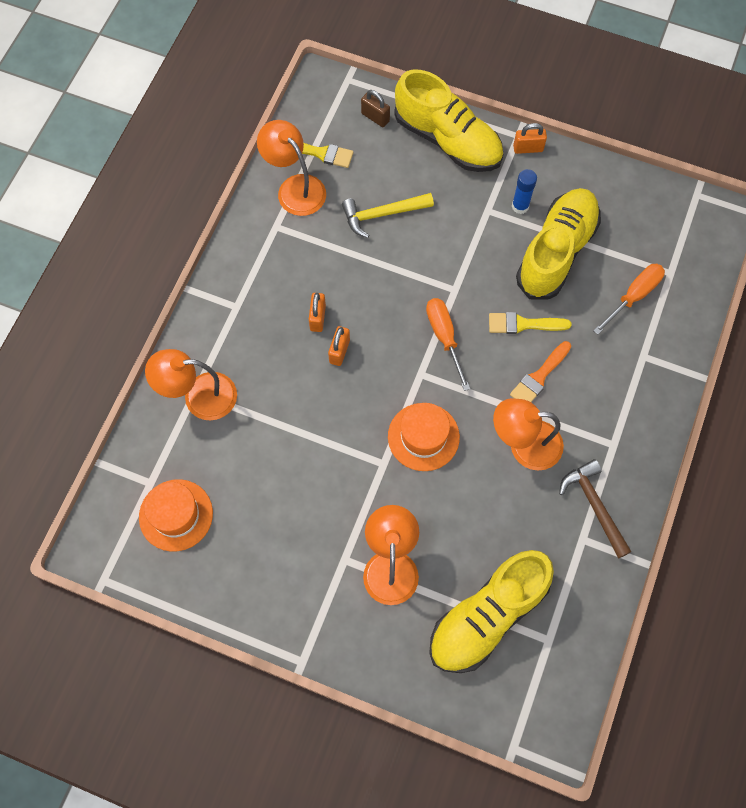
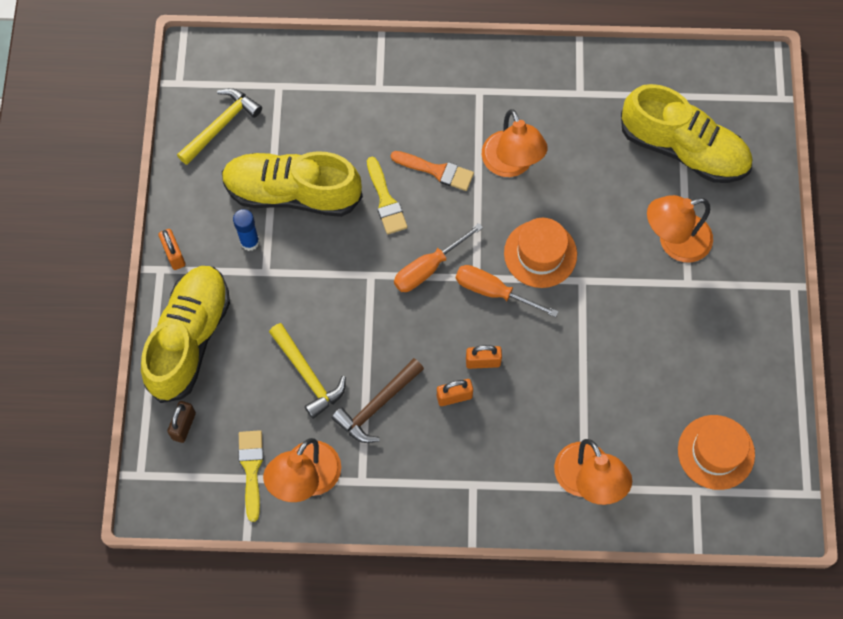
camera: 110 degrees left, 0 degrees up
(594, 505) = (545, 92): brown hammer -> brown hammer (377, 406)
(634, 296) = (317, 111): orange screwdriver -> orange screwdriver (493, 291)
(643, 216) = (221, 125): none -> yellow hammer

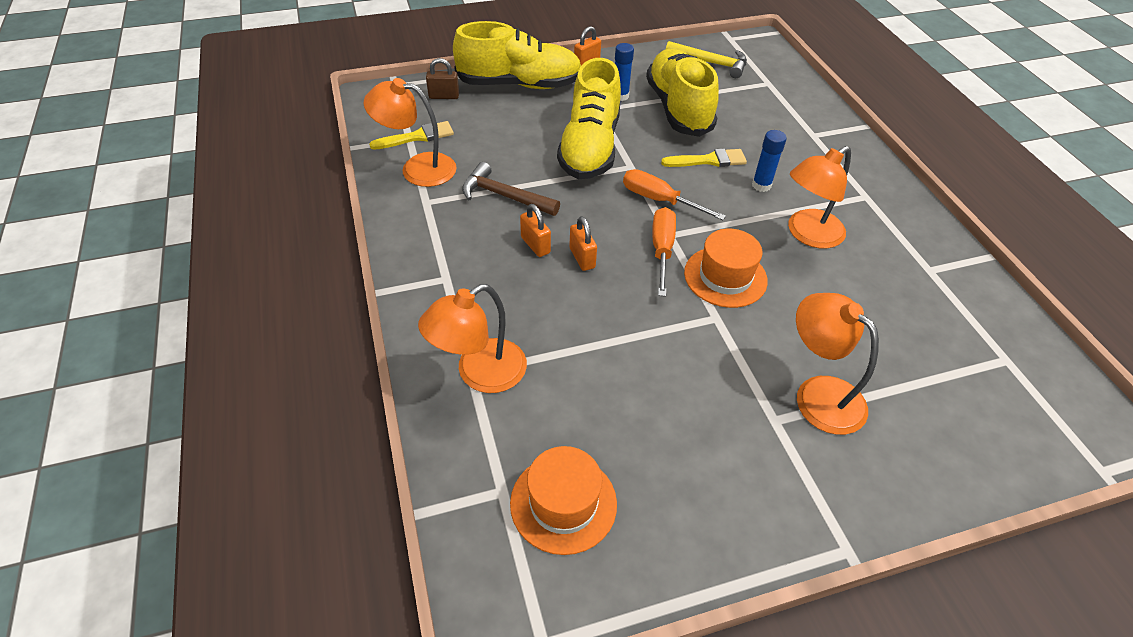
camera: 70 degrees right, 20 degrees down
(308, 375) = (516, 150): yellow hammer -> none
(385, 200) = (708, 160): yellow brush -> yellow brush turned 150 degrees counterclockwise
(436, 171) = (761, 185): orange brush -> blue glue stick
(683, 149) = (943, 377): yellow shoe -> yellow shoe (590, 147)

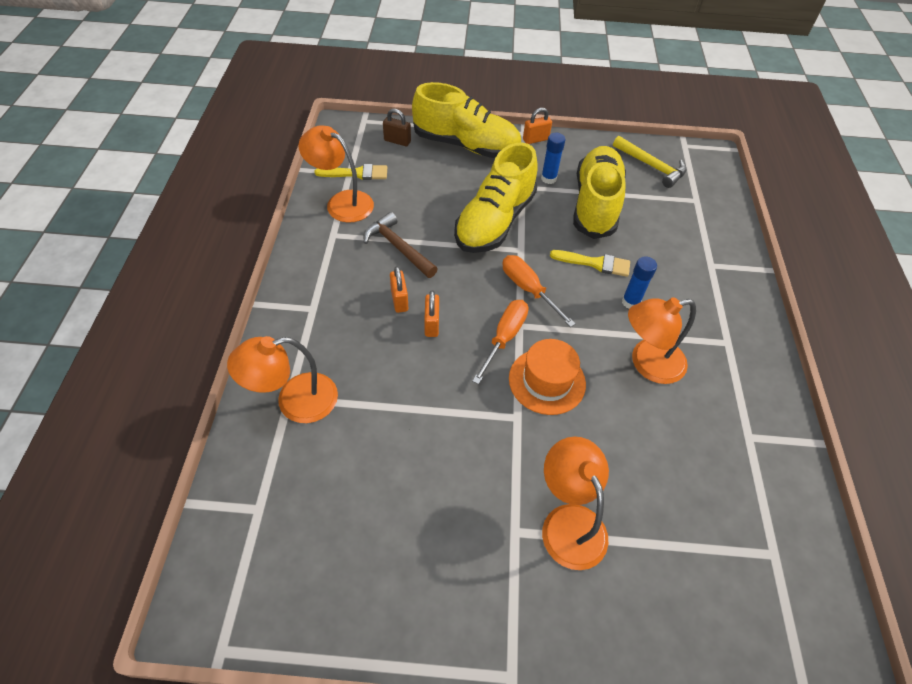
camera: 20 degrees right, 5 degrees up
(563, 503) = (299, 538): orange hat -> none

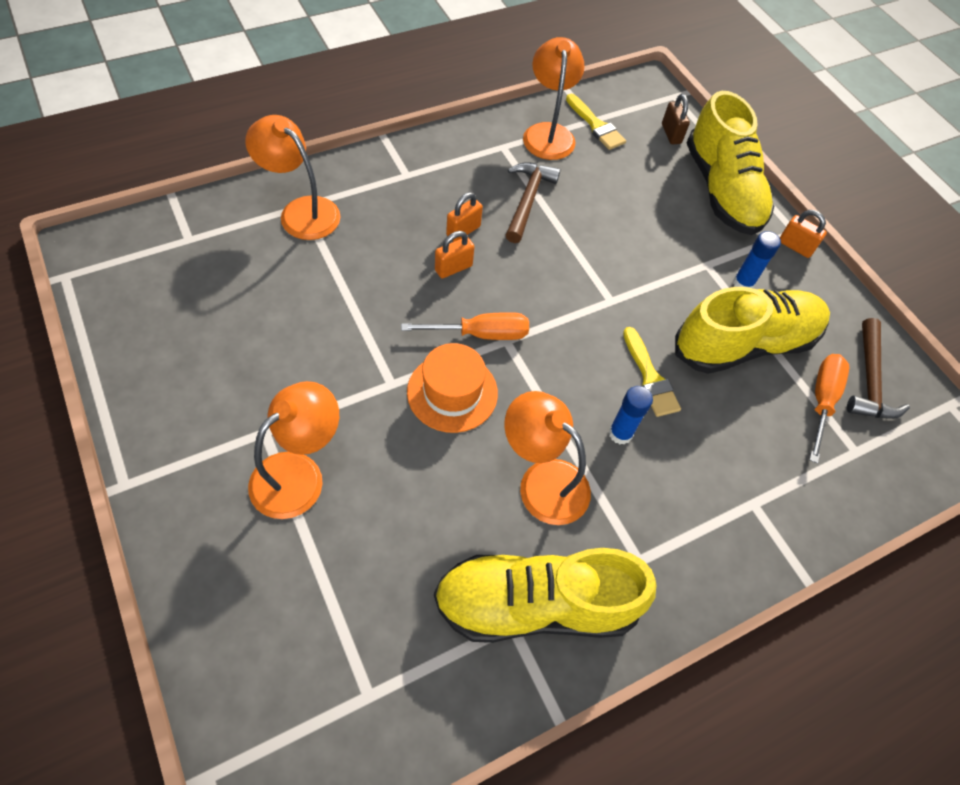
camera: 55 degrees right, 5 degrees up
(494, 222) = (631, 261): yellow shoe -> yellow shoe (535, 604)
(528, 289) = (560, 329): orange screwdriver -> orange screwdriver (821, 401)
(651, 166) = (869, 380): yellow hammer -> brown hammer

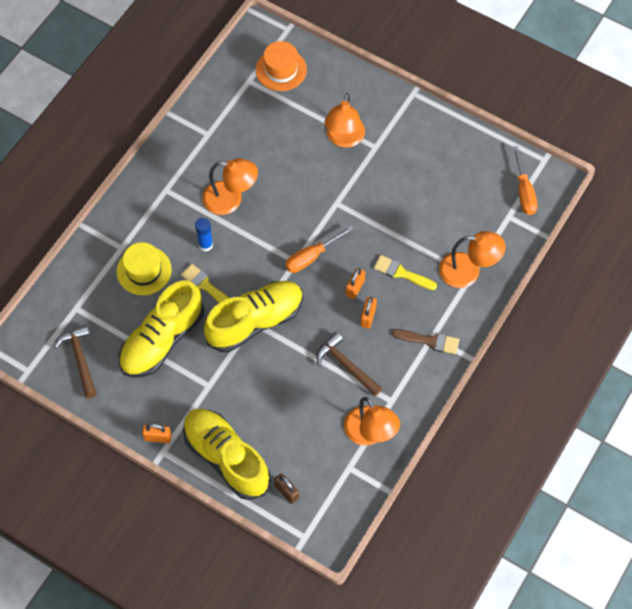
camera: 155 degrees right, 5 degrees up
(413, 172) = (430, 341): none -> brown brush
(452, 392) = (303, 216): orange hat -> orange hat (281, 69)
(527, 200) = (346, 365): brown hammer -> brown hammer turned 150 degrees clockwise
(535, 604) = (202, 147): yellow shoe -> yellow shoe (255, 321)
(596, 125) = (343, 464): yellow brush -> yellow brush (401, 273)
(732, 448) = (144, 270): none -> yellow hat
(743, 283) = (180, 384): blue glue stick -> none
(821, 401) = (104, 328): orange screwdriver -> orange screwdriver (524, 192)

